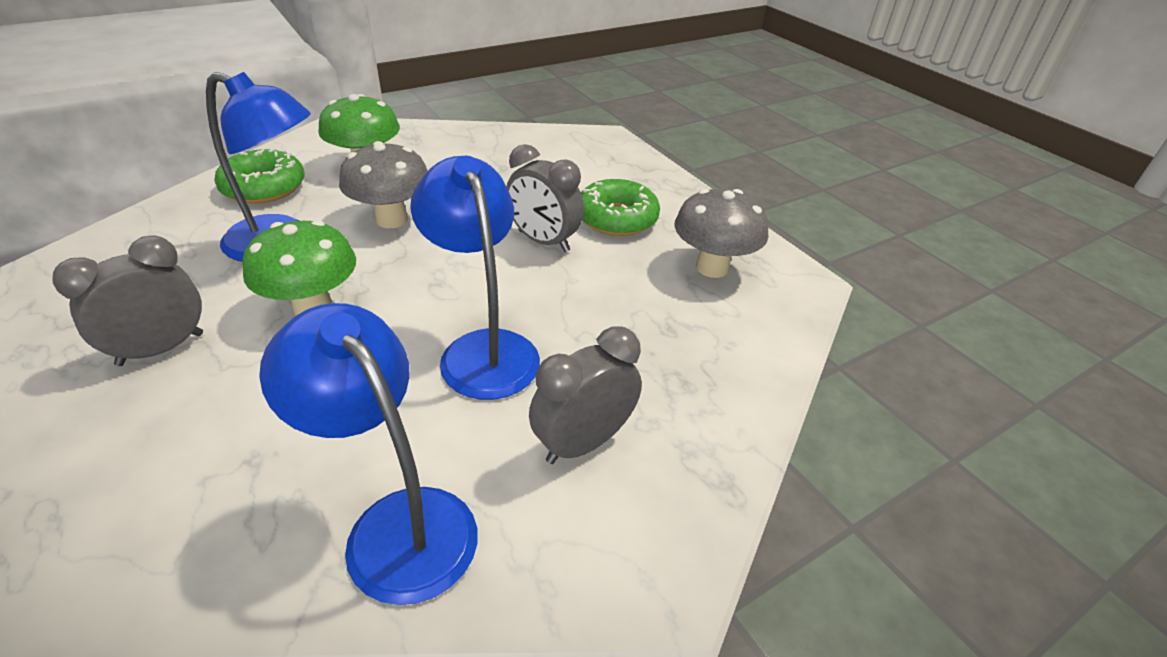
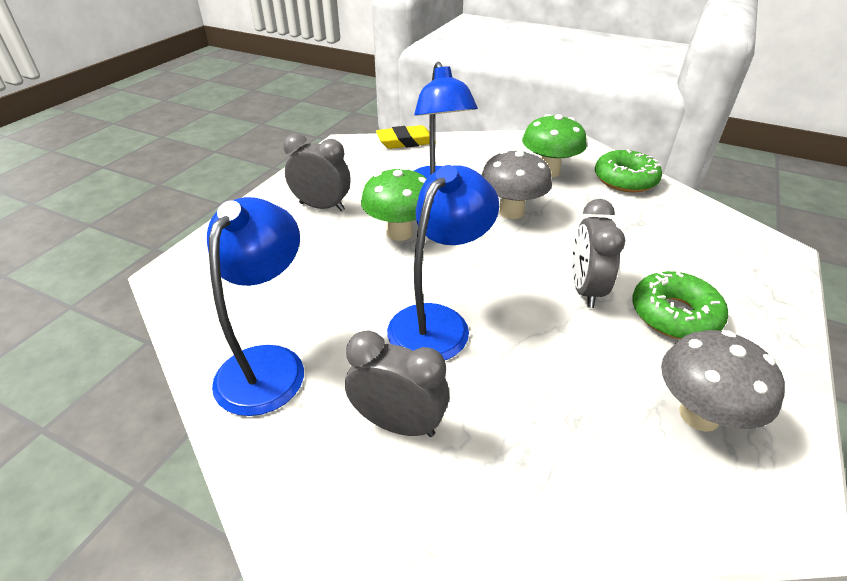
camera: 60 degrees right, 0 degrees up
(147, 217) = (406, 142): none -> yellow eraser
(264, 187) = (475, 154): green donut -> green donut (625, 180)

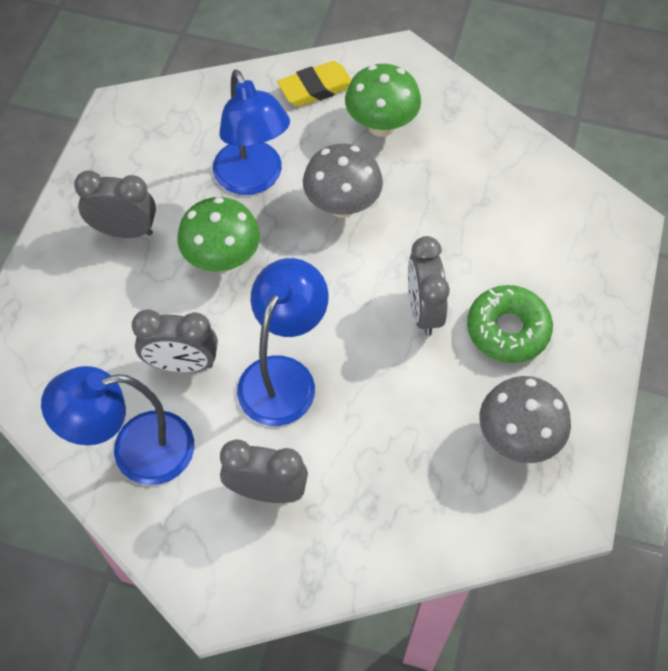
camera: 10 degrees left, 20 degrees up
(268, 364) = (136, 451): blue lamp -> blue lamp turned 105 degrees counterclockwise
(340, 299) = (182, 364): none -> grey clock
(406, 142) = (198, 91): yellow eraser -> yellow eraser (316, 88)
(625, 180) = (471, 128): green donut -> none

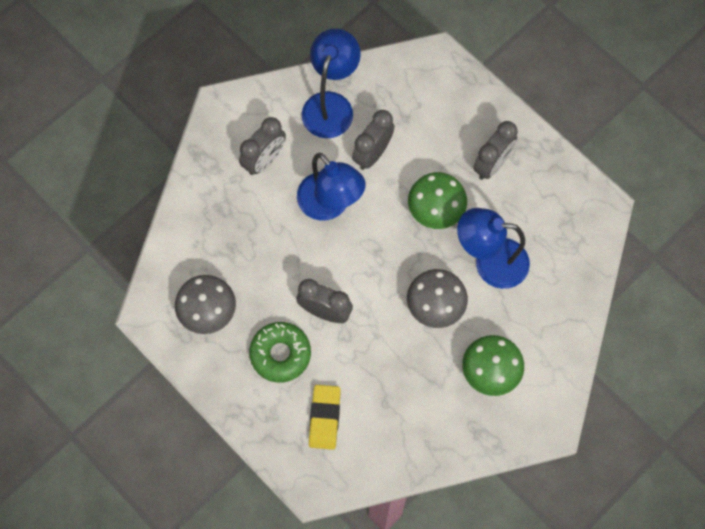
camera: 120 degrees right, 10 degrees up
(316, 88) = (550, 347): yellow eraser -> yellow eraser (324, 418)

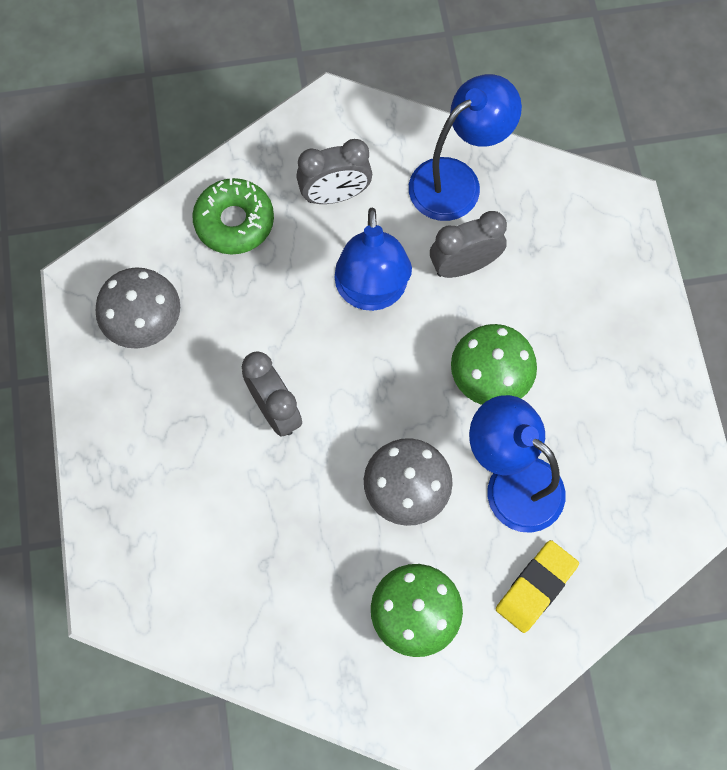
camera: 35 degrees right, 0 degrees up
(280, 354) = (189, 424): green donut -> green donut (234, 222)
(324, 418) = (182, 532): yellow eraser -> yellow eraser (536, 587)
(492, 164) = (598, 368): grey clock -> none

